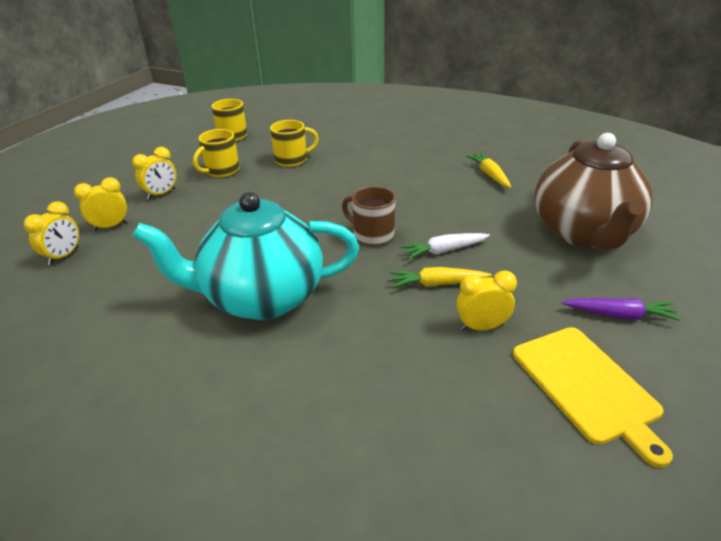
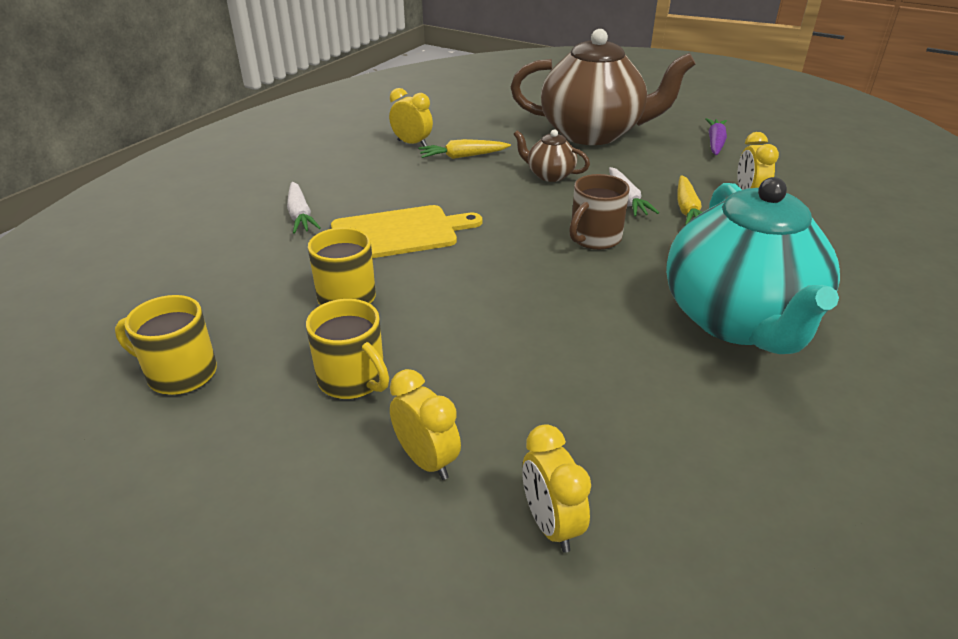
camera: 85 degrees left, 0 degrees up
(64, 256) = (665, 584): yellow clock -> yellow clock (412, 144)
(378, 136) = (300, 215): none -> white carrot
(475, 213) = (549, 175): none -> brown teapot
(587, 386) = (804, 168): yellow cutting board -> yellow cutting board (399, 233)

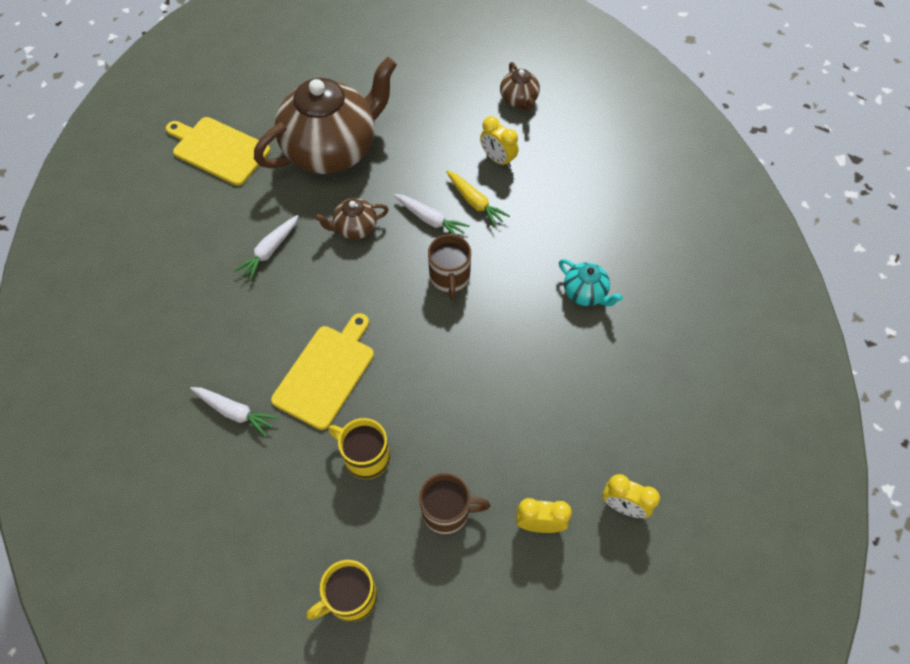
camera: 45 degrees left, 25 degrees up
(353, 380) = (447, 511): yellow mug -> brown mug
(412, 144) = (211, 263): yellow clock -> none
(463, 156) = (270, 251): yellow carrot -> white carrot
(504, 102) = (218, 150): none -> yellow cutting board
(715, 143) = (425, 102): purple carrot -> none
(738, 321) = (585, 293): turquoise teapot -> turquoise teapot, size x0.43
(821, 175) = (519, 100): none -> brown teapot

